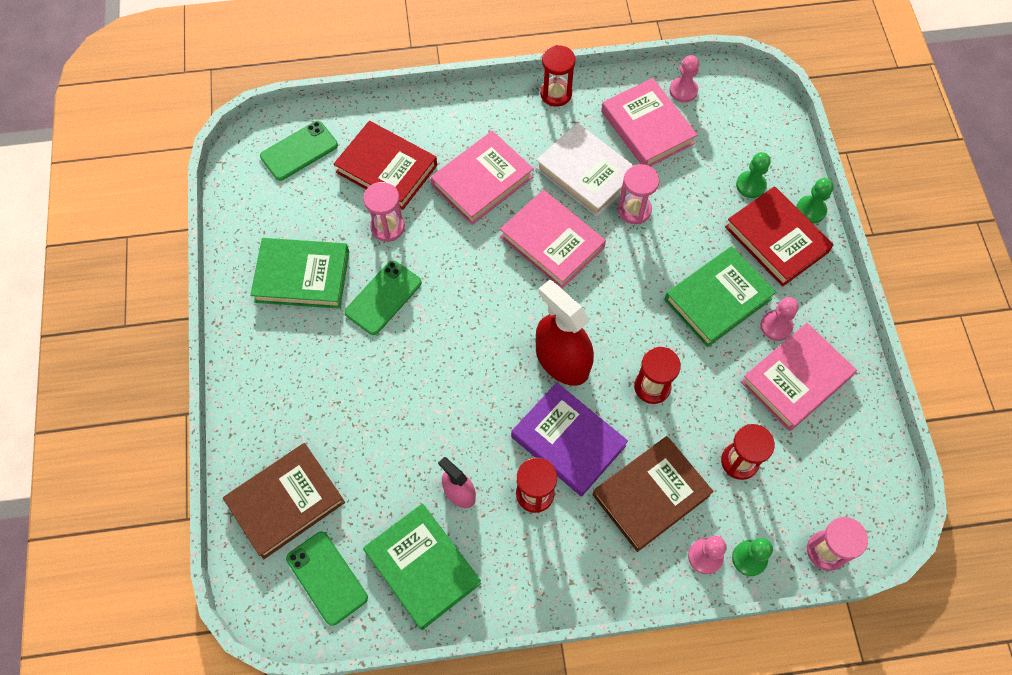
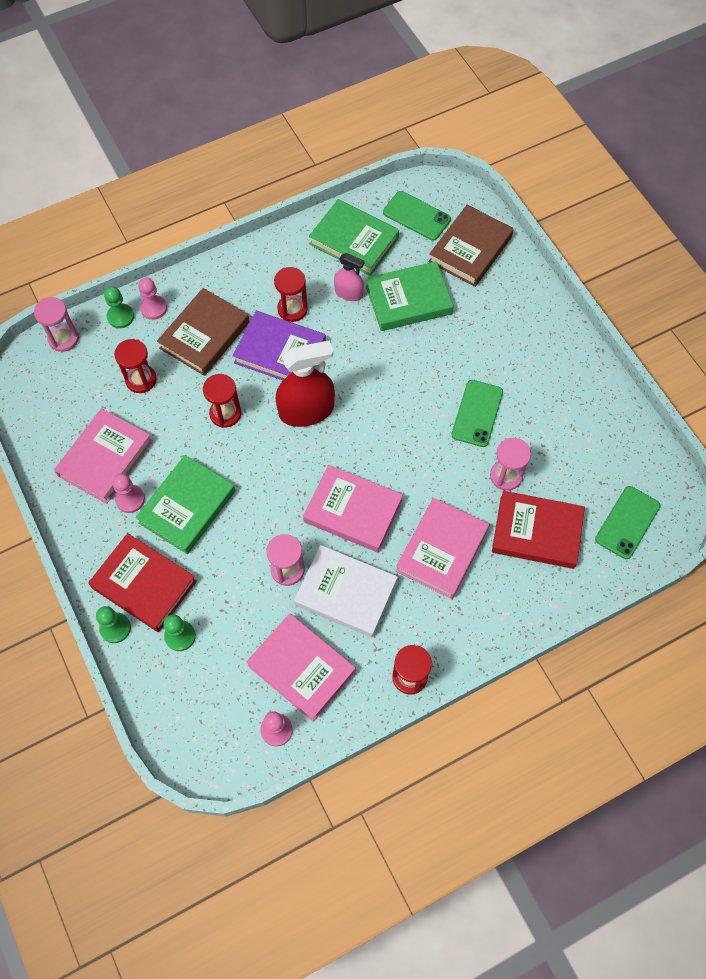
camera: 160 degrees right, 0 degrees up
(302, 276) = (554, 408): green book -> green book (408, 300)
(562, 361) = (306, 411): red spray bottle -> red spray bottle turned 45 degrees counterclockwise

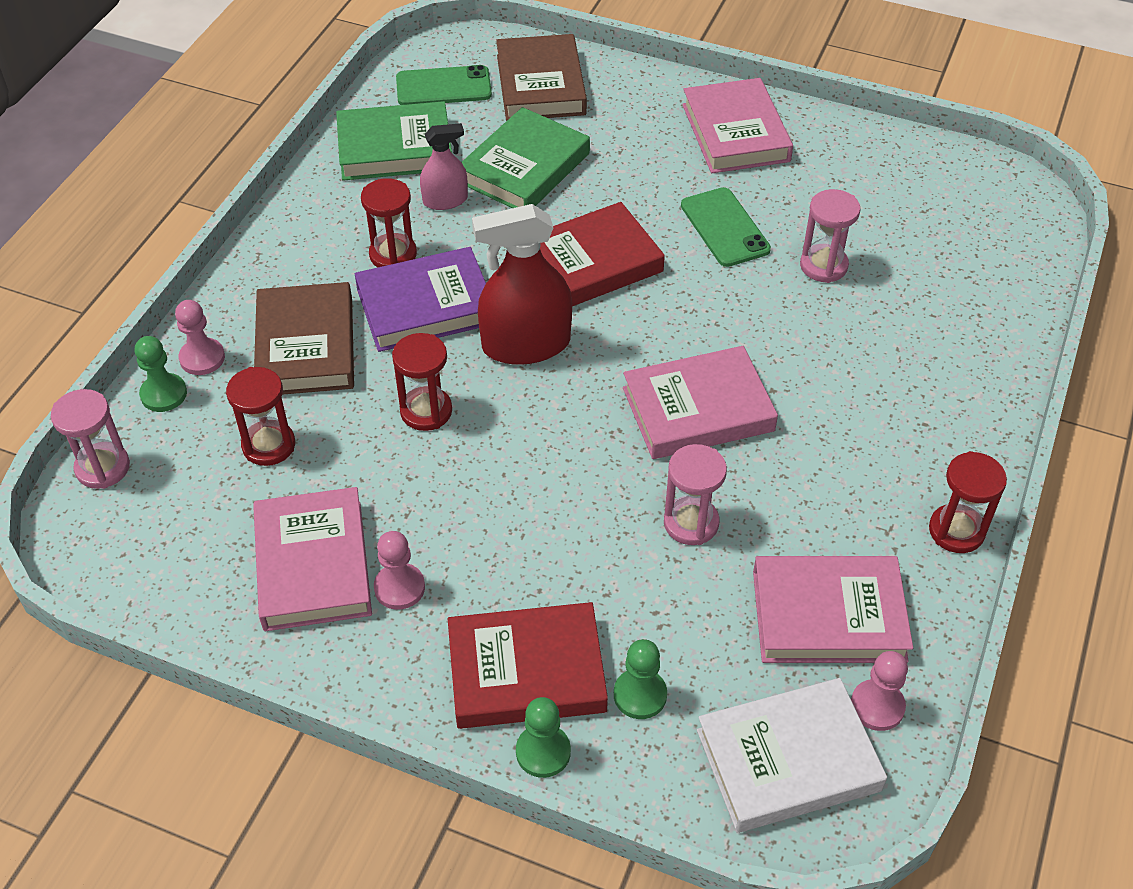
camera: 40 degrees left, 15 degrees down
(187, 507) = (487, 543): green book -> none
(306, 411) = (526, 345): red spray bottle -> red spray bottle turned 135 degrees counterclockwise
(346, 593) = (787, 498): white book -> white book (788, 760)
(442, 550) = (841, 380): pink book -> pink book (735, 133)
(536, 532) = (916, 297): red book -> red book (590, 263)
(627, 522) = (991, 229): green phone -> none

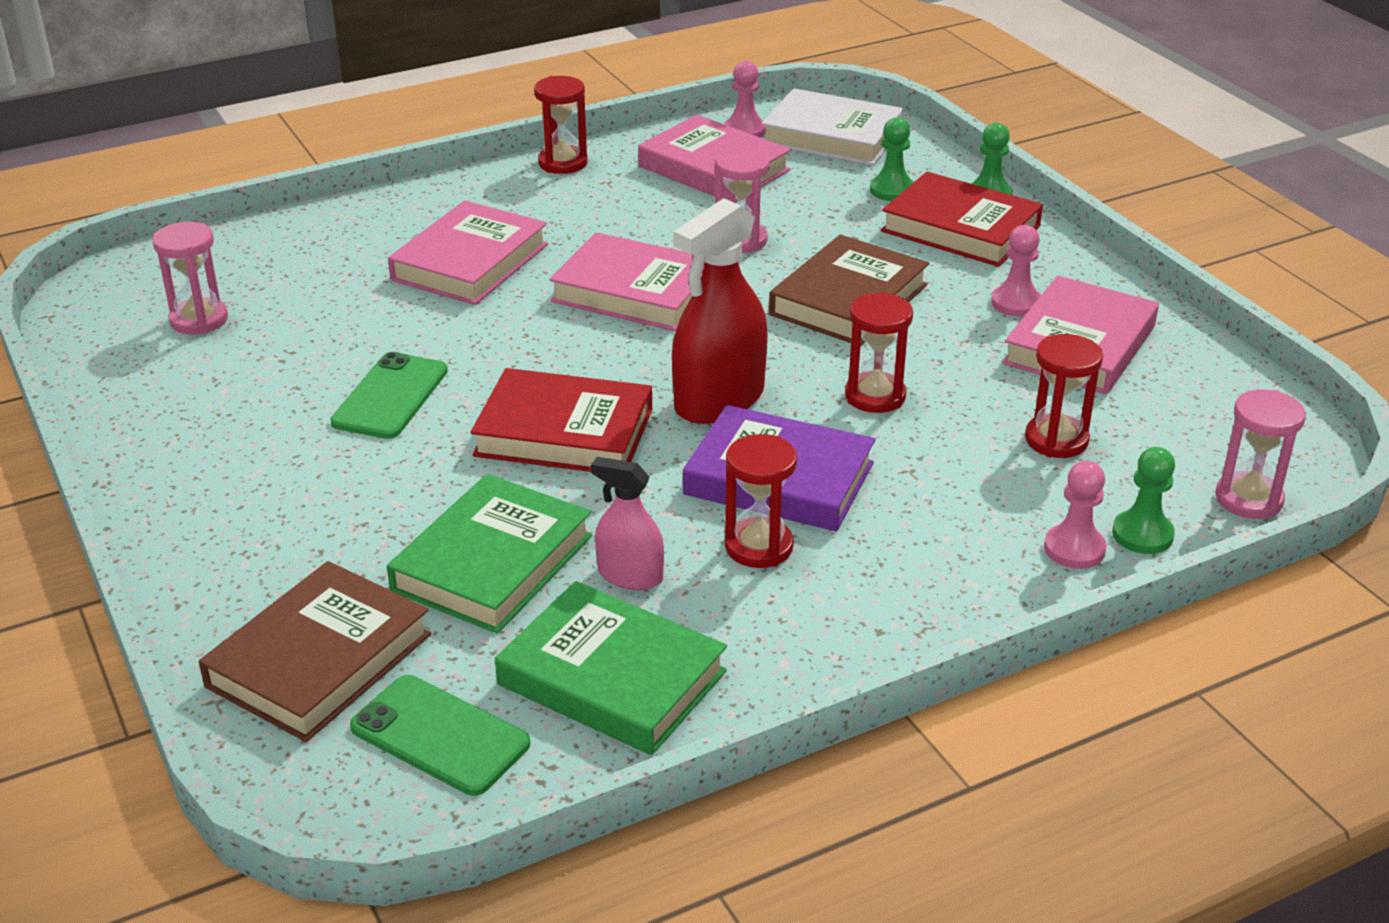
camera: 140 degrees left, 15 degrees down
(306, 346) = (946, 505): brown book -> brown book (848, 300)
(524, 168) = (492, 563): green book -> green book turned 45 degrees counterclockwise
(526, 345) = (719, 400): red spray bottle -> red spray bottle turned 105 degrees clockwise
(735, 133) = (218, 474): pink book -> pink book (470, 262)
(823, 266) = (363, 326): pink hourglass -> pink hourglass (199, 320)

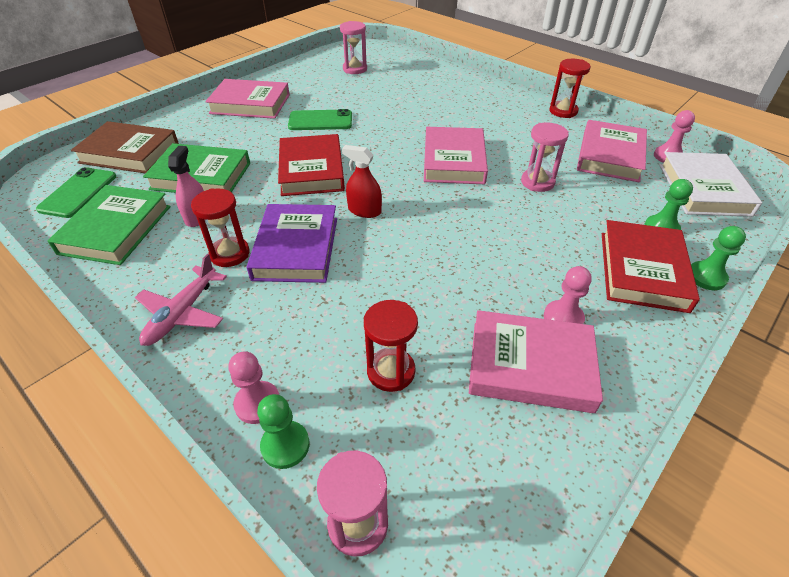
camera: 70 degrees right, 10 degrees up
(470, 262) = (445, 111): pink book -> pink book (250, 104)
(719, 400) = (364, 210): red spray bottle -> red spray bottle, size x0.56
(848, 300) = (504, 237): brown book -> none
(875, 396) = (400, 269): red hourglass -> none
(879, 604) = (183, 313): none -> pink plane

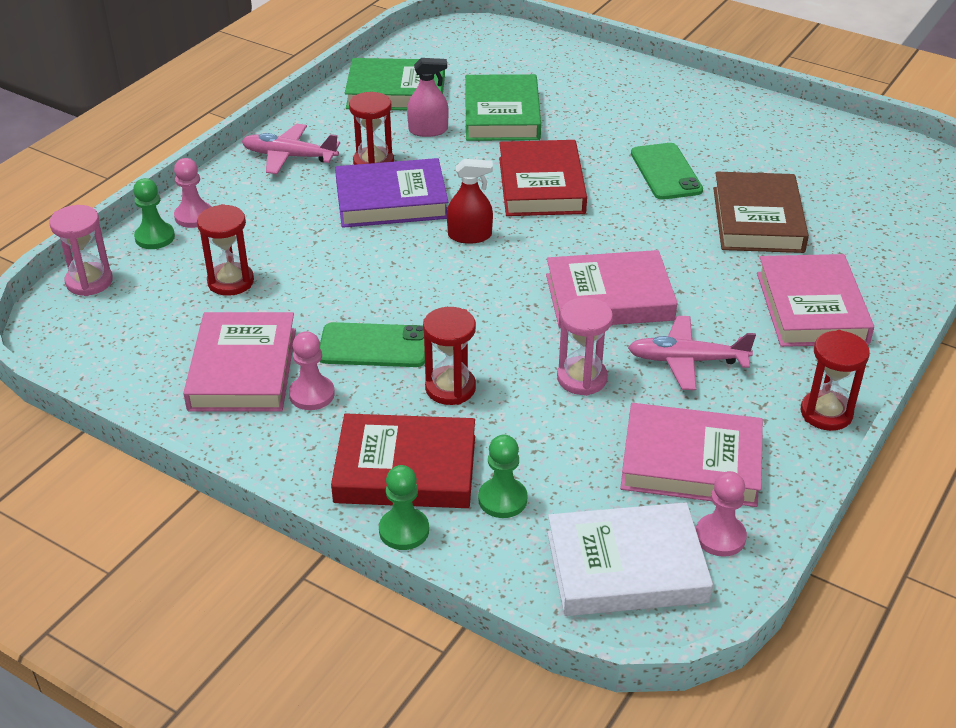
camera: 80 degrees right, 5 degrees down
(78, 193) = (448, 55): green phone -> green phone (374, 346)
(129, 153) = (531, 60): brown book -> brown book (757, 220)
(250, 104) = (683, 110): pink book -> pink book (811, 308)
(311, 170) = (541, 185): red book -> red book turned 75 degrees counterclockwise
(355, 69) = (849, 177): pink hourglass -> none
(364, 210) = (470, 236): red spray bottle -> red spray bottle turned 75 degrees clockwise
(519, 143) = (687, 360): none -> pink plane
(550, 240) = (450, 388): none -> red hourglass

